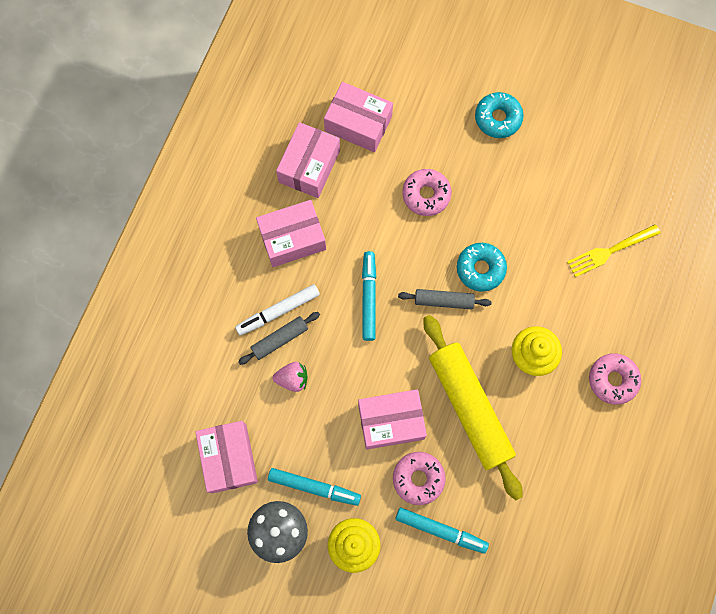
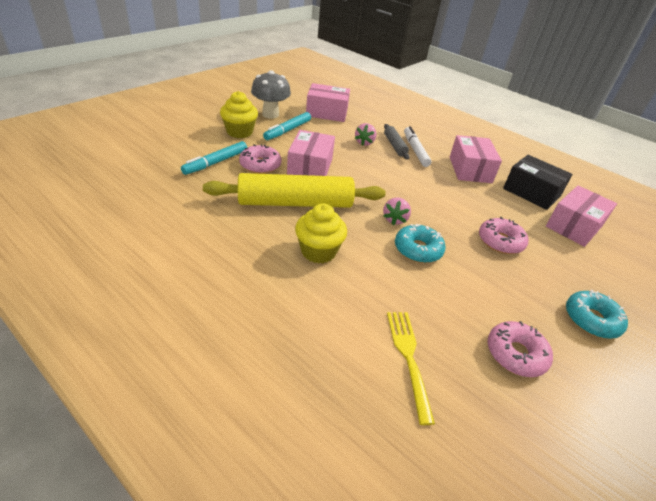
camera: 105 degrees right, 35 degrees down
(309, 166) = (531, 192): pink box -> black box
(368, 298) = (411, 186): turquoise marker -> none
(443, 301) = (394, 219): grey rolling pin -> pink strawberry
(612, 380) = (259, 299): pink donut -> pink donut (515, 354)

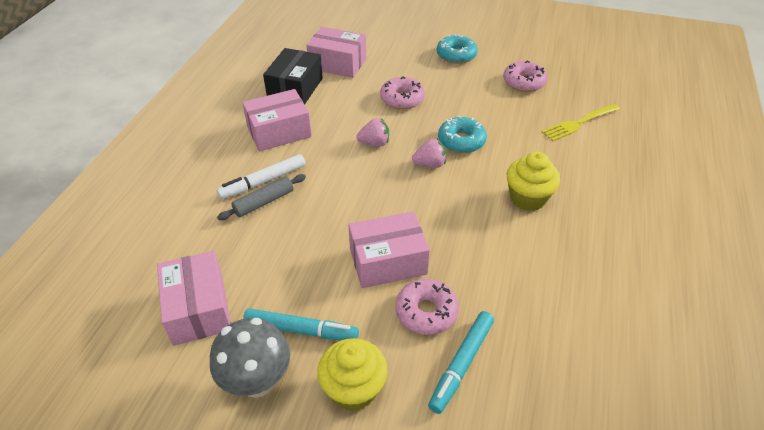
camera: 110 degrees left, 5 degrees up
(216, 162) = (462, 364): turquoise marker -> turquoise marker turned 105 degrees clockwise
(295, 203) = (473, 243): yellow rolling pin -> none
(364, 142) = (277, 232): pink strawberry -> pink strawberry (374, 143)

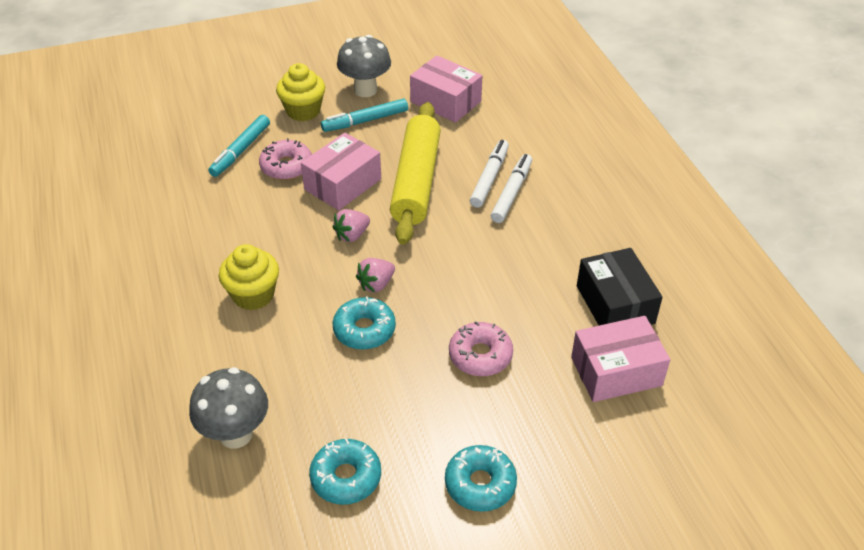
camera: 145 degrees right, 0 degrees up
(264, 202) = (489, 178): grey rolling pin -> white marker
(279, 132) = (560, 244): pink box -> none
(323, 230) = (416, 181): none -> yellow rolling pin
(374, 143) = (453, 280): pink strawberry -> pink strawberry (352, 235)
(462, 364) = (241, 150): turquoise marker -> turquoise marker turned 150 degrees counterclockwise
(524, 82) = (346, 477): pink donut -> turquoise donut
(579, 123) = (236, 434): yellow fork -> grey mushroom

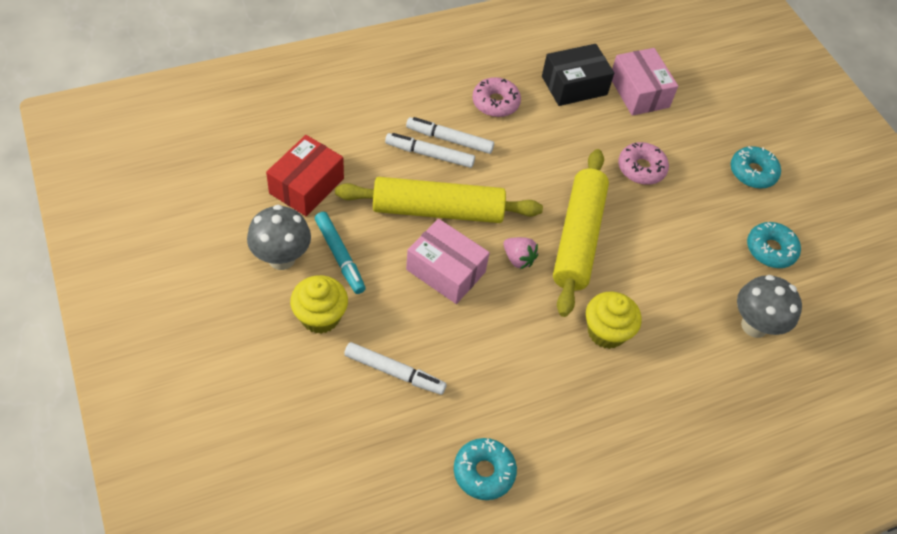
camera: 100 degrees left, 10 degrees up
(241, 150) = (394, 372): turquoise marker -> white marker
(286, 166) = (420, 323): pink donut -> pink donut (495, 103)
(364, 330) = (630, 244): turquoise donut -> turquoise donut (484, 472)
(376, 284) = (577, 238): pink strawberry -> yellow rolling pin
(445, 101) = (306, 186): pink box -> red box

